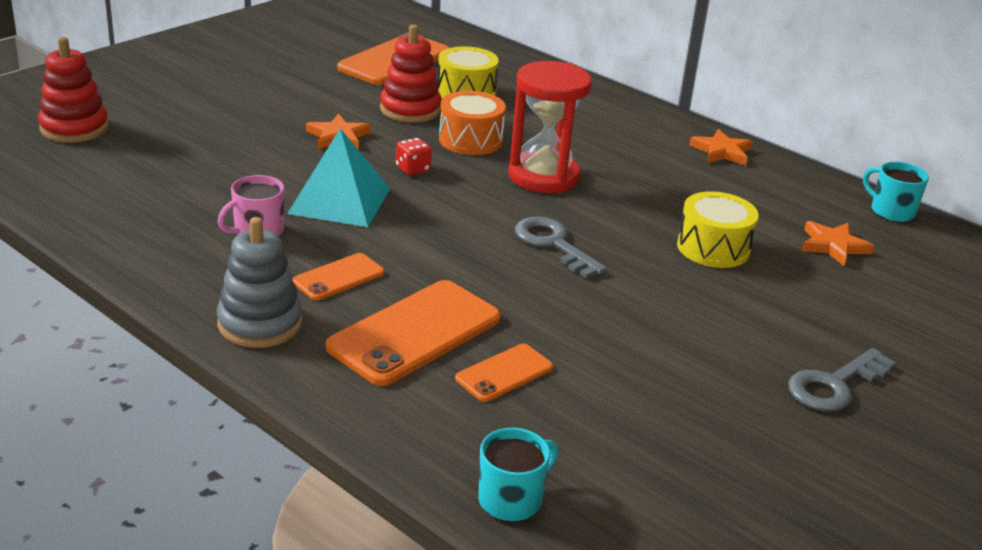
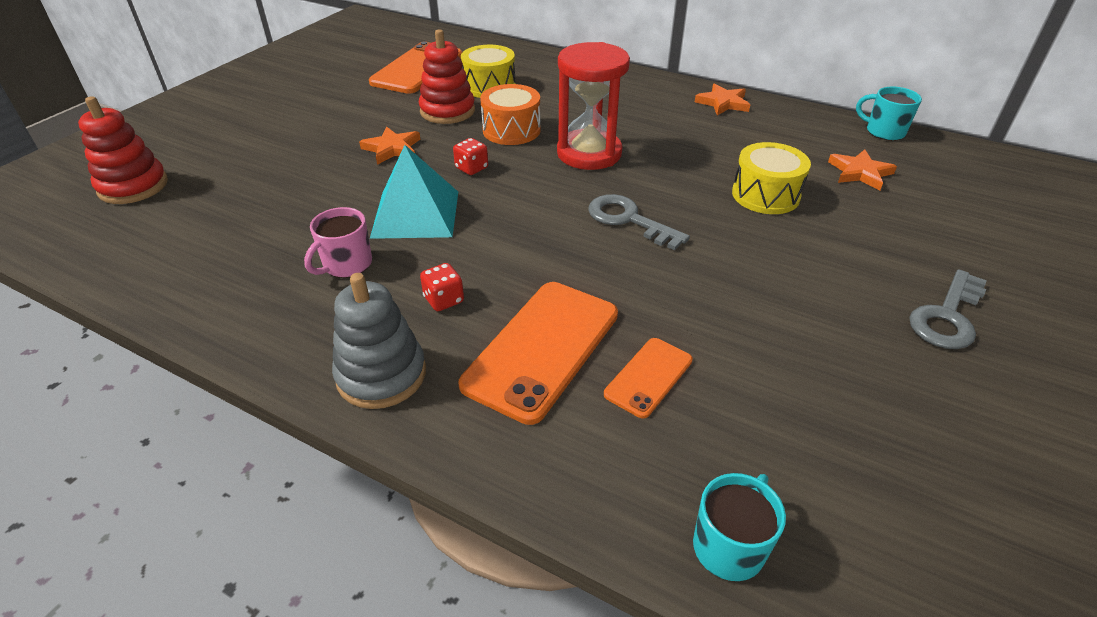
camera: 10 degrees left, 10 degrees up
(339, 277) = (444, 300): orange phone -> red dice

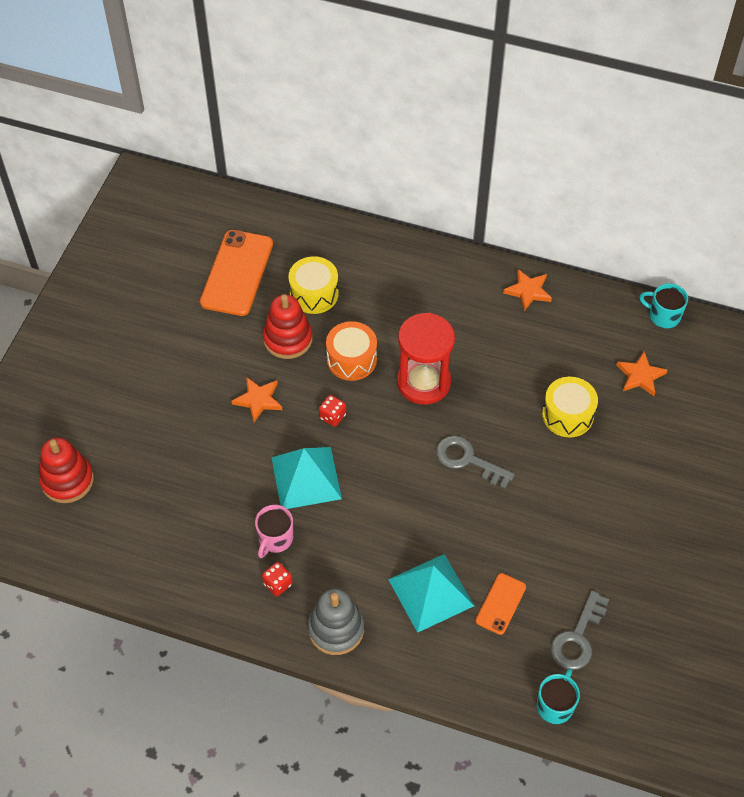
camera: 10 degrees left, 15 degrees up
(444, 300) = (355, 561): red dice -> red dice (277, 584)
(542, 349) = (431, 592): orange phone -> turquoise pyramid
(947, 316) = (686, 523): grey key -> grey key (578, 637)

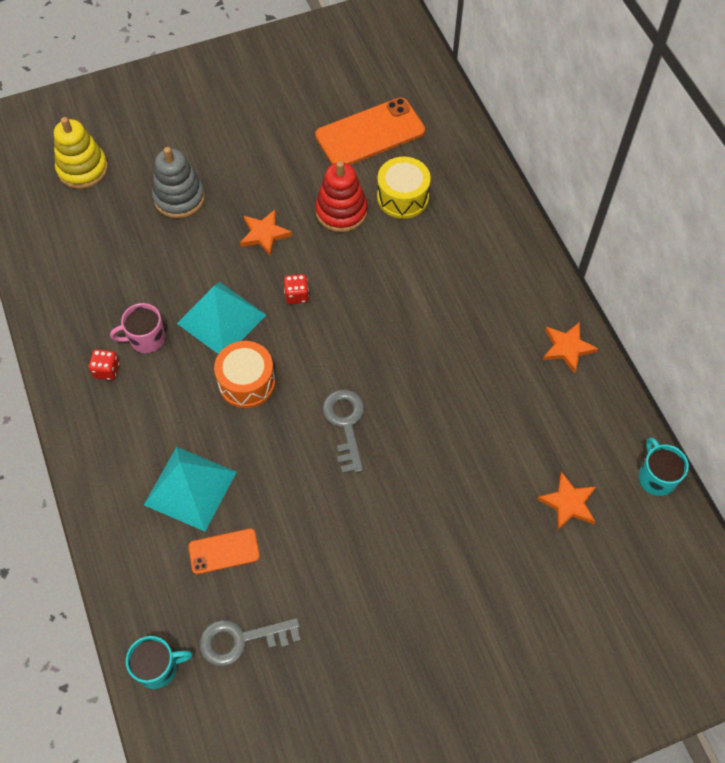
camera: 50 degrees right, 5 degrees up
(67, 480) = (83, 169): red stacking toy -> yellow stacking toy
(336, 629) = (98, 441): grey stacking toy -> grey stacking toy (179, 198)
(351, 359) = (364, 268): orange drum -> orange drum (247, 382)
(423, 382) = (392, 336): red hourglass -> none
(567, 415) = (466, 471): yellow drum -> none

